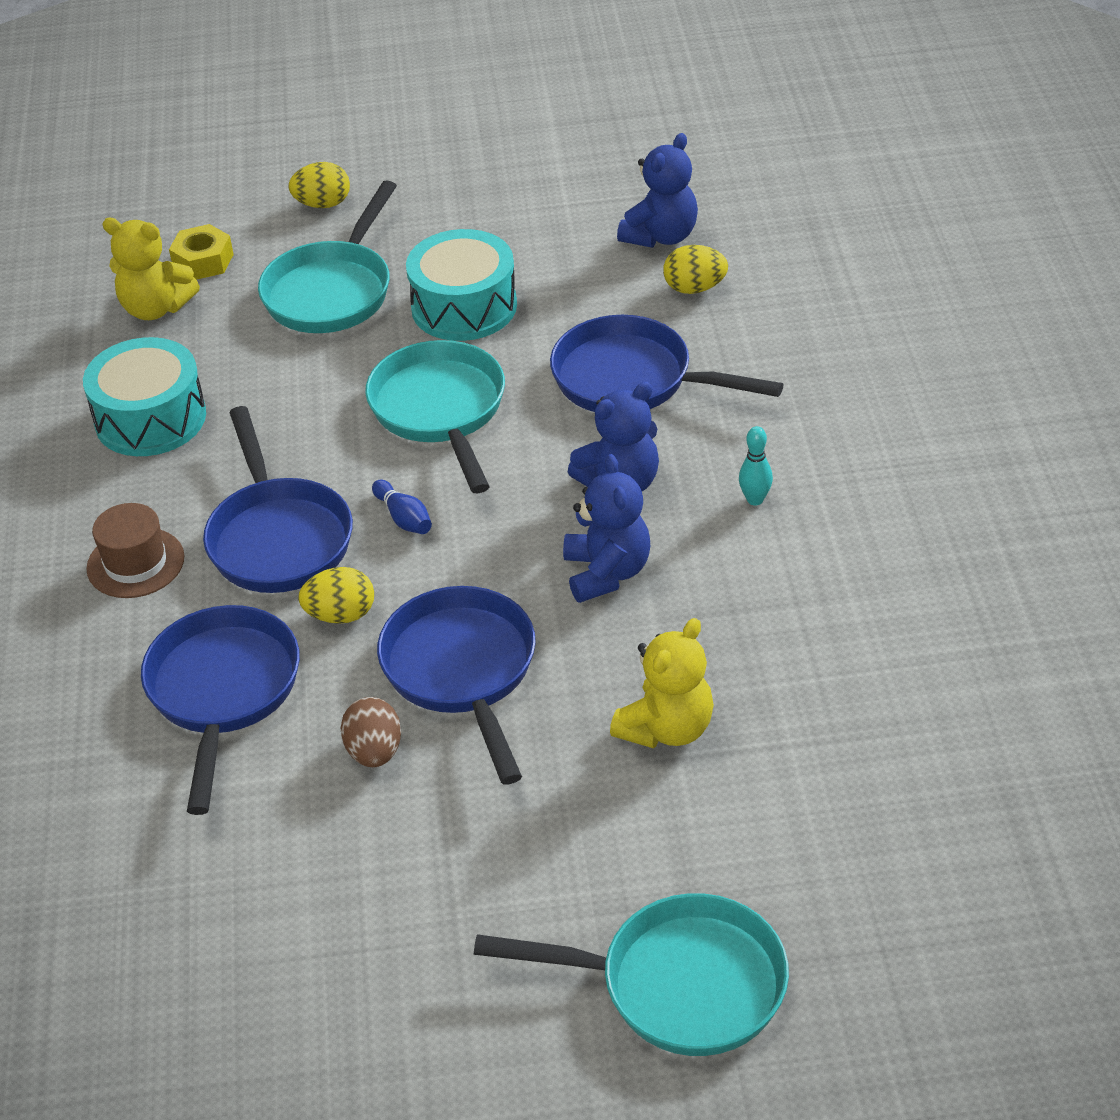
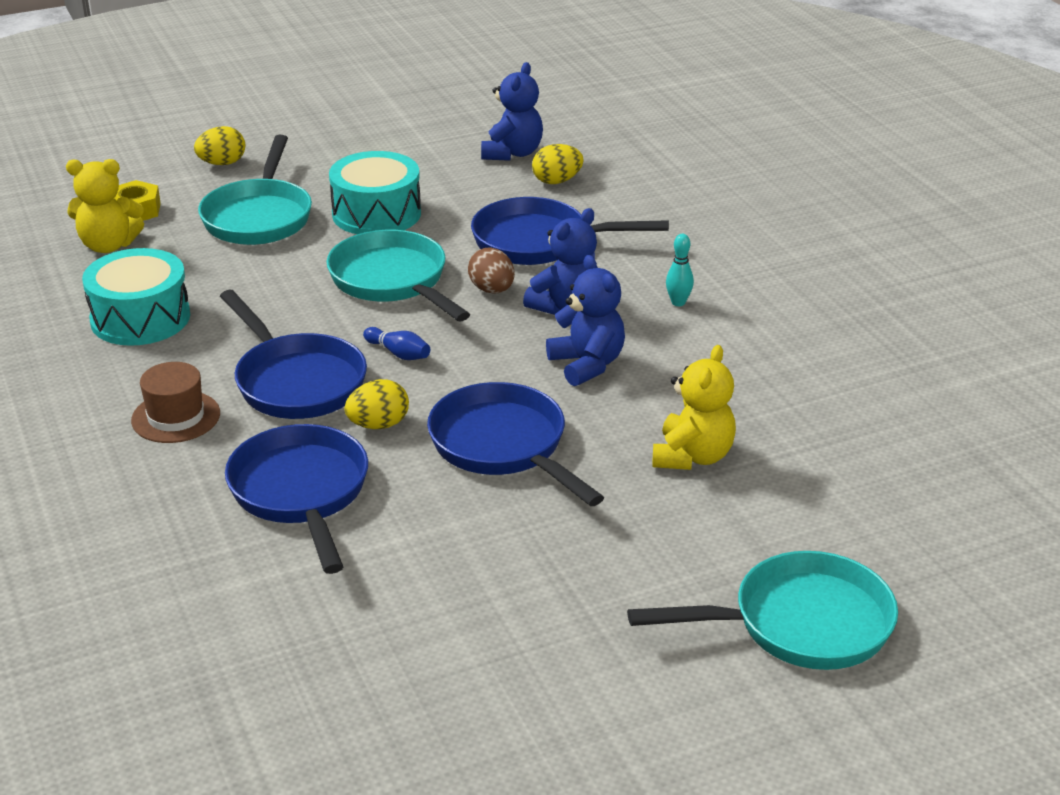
camera: 20 degrees left, 10 degrees down
(374, 752) = (457, 512): brown egg -> brown egg (492, 290)

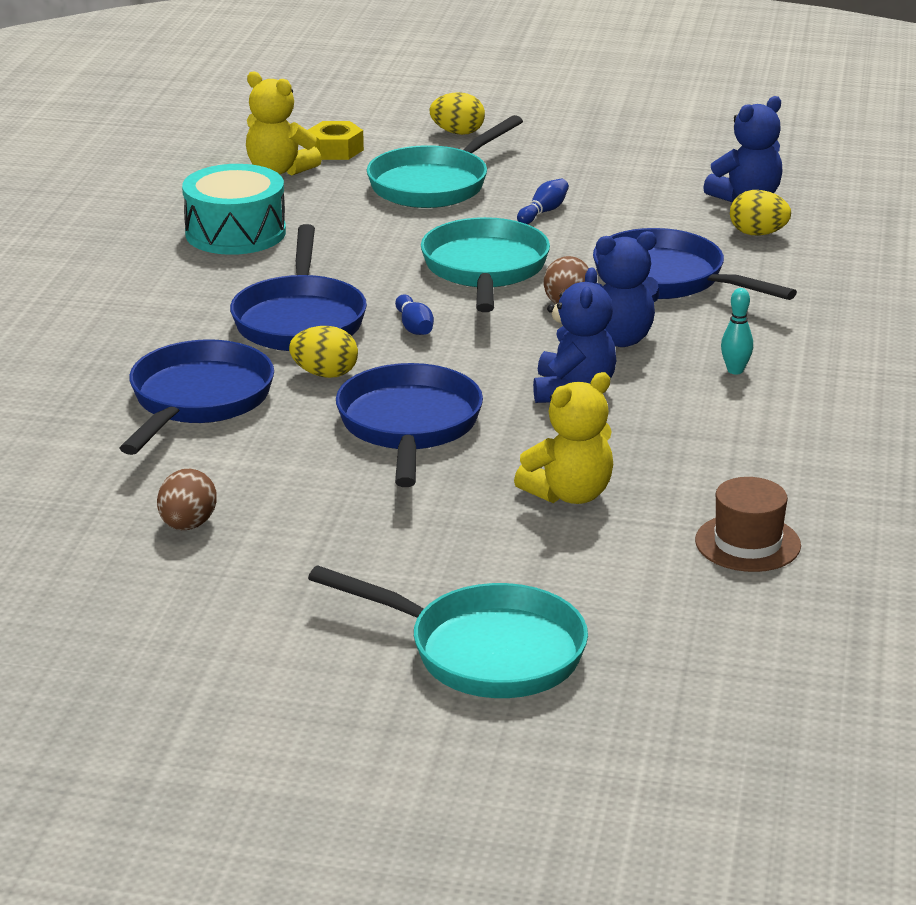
camera: 35 degrees right, 5 degrees down
(176, 417) = (171, 313): brown hat -> brown hat (747, 543)
(376, 213) = (543, 212): turquoise drum -> blue bowling pin
(437, 618) = (187, 525): none -> brown egg

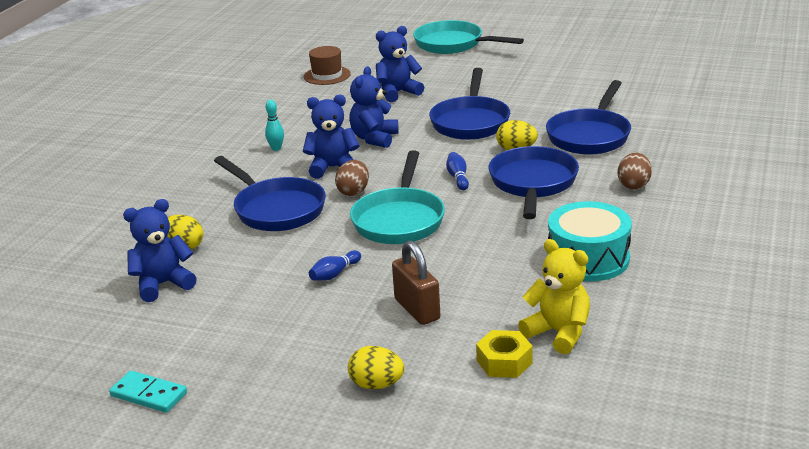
camera: 170 degrees left, 0 degrees up
(187, 525) = (582, 82): brown egg -> brown egg (634, 185)
(434, 184) = (417, 309): turquoise pan -> brown padlock
(569, 494) = (398, 93): yellow teddy bear -> blue teddy bear
(675, 121) = (148, 394): none -> turquoise domino

